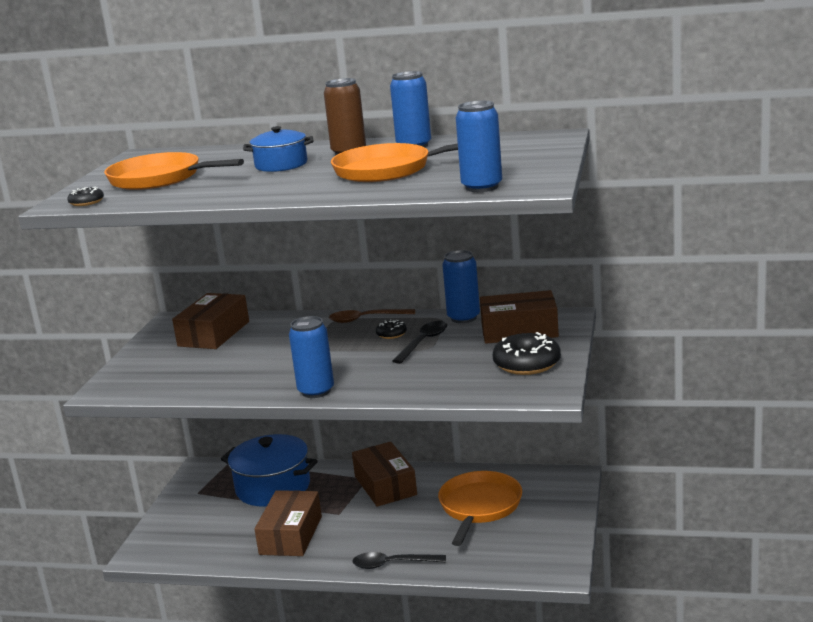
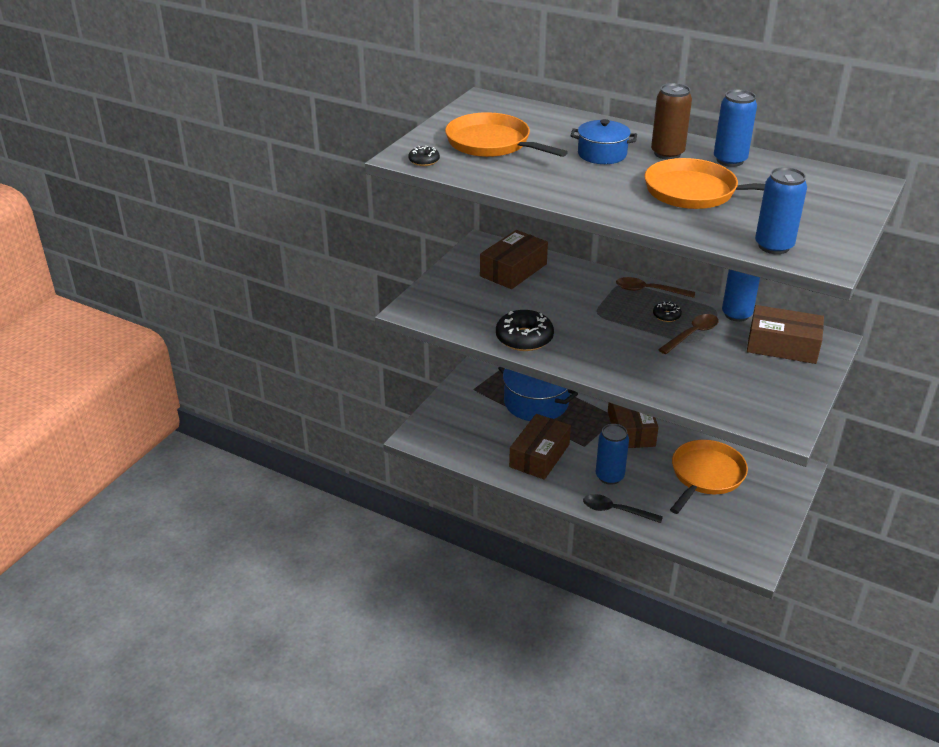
camera: 15 degrees right, 15 degrees up
(316, 391) = (584, 365): blue can -> blue can (609, 476)
(423, 342) = (692, 334): black spoon -> brown spoon
(527, 364) = (777, 388): black donut -> black donut (524, 338)

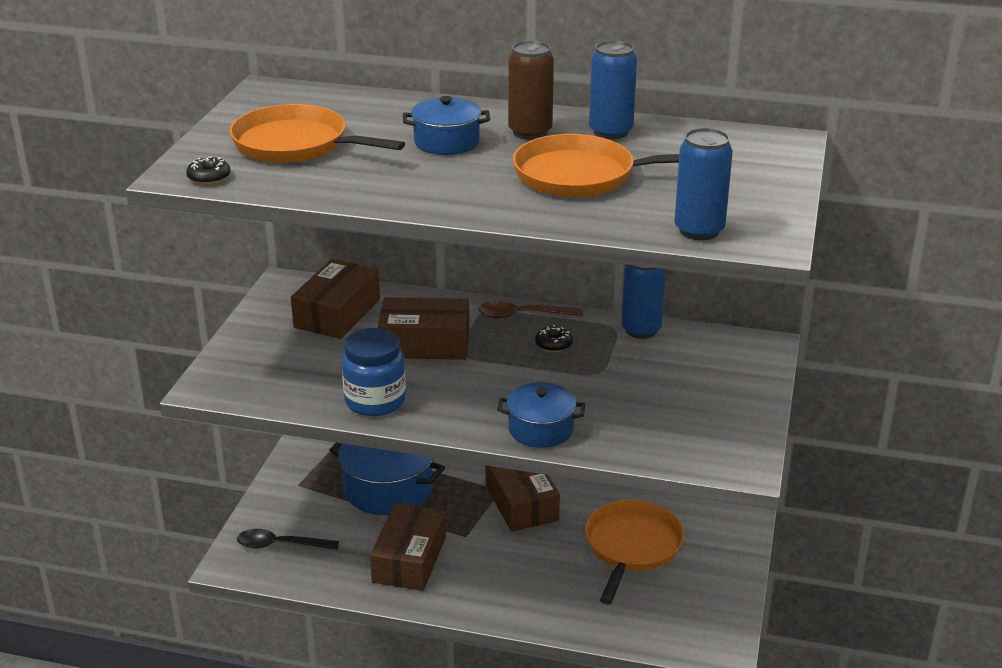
camera: 15 degrees left, 5 degrees down
(524, 338) = (375, 401): black donut -> blue jar
(609, 476) = (509, 571): blue can -> none
(616, 511) = (528, 615): black spoon -> black spoon (280, 545)
(639, 377) = (540, 429): none -> blue pot
(692, 334) = (592, 363): brown spoon -> none
(782, 345) = (708, 361): brown box -> brown box (425, 343)

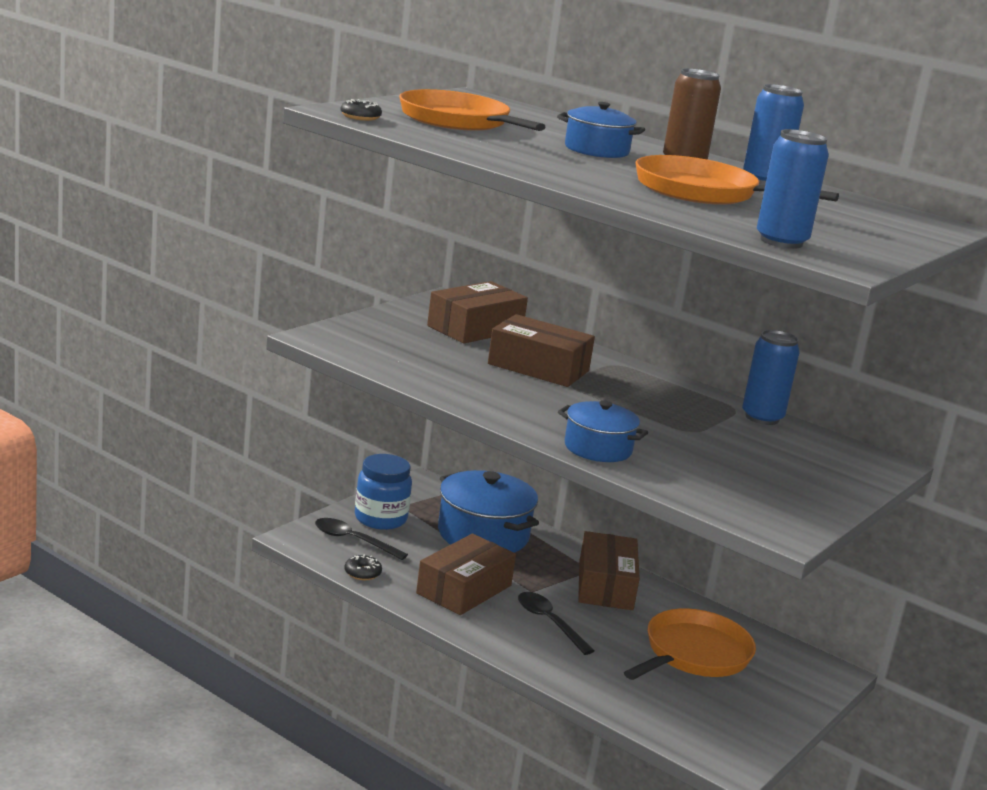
camera: 20 degrees right, 10 degrees down
(375, 401) = (457, 387): blue jar -> blue jar (380, 519)
(500, 565) = (549, 622): none -> black spoon
(522, 315) = (650, 376): brown spoon -> none
(553, 344) = (663, 402): black donut -> black donut (362, 573)

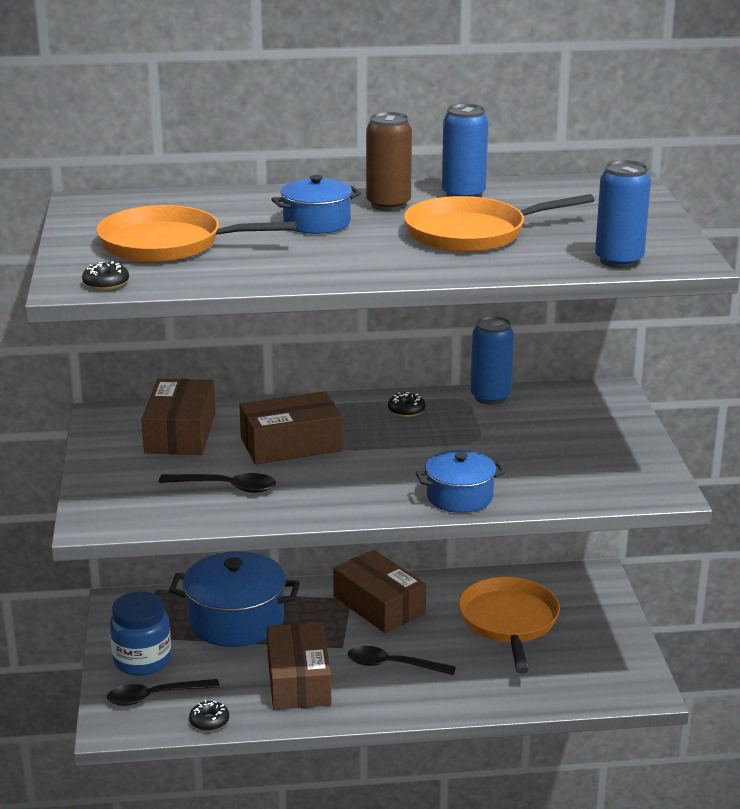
camera: 40 degrees left, 5 degrees up
(440, 364) = (226, 487): none -> black spoon
(672, 392) = (406, 410): none -> black donut

